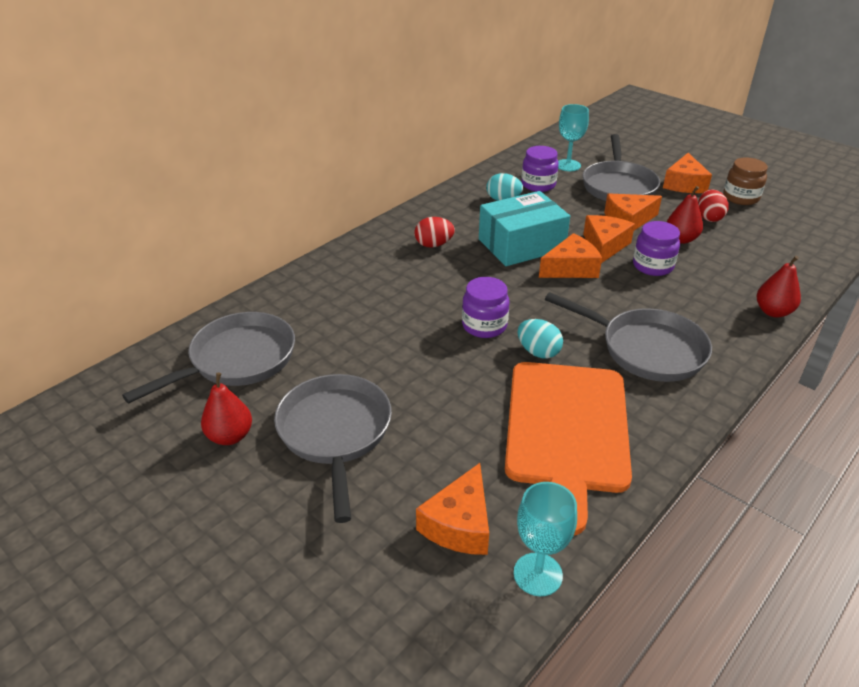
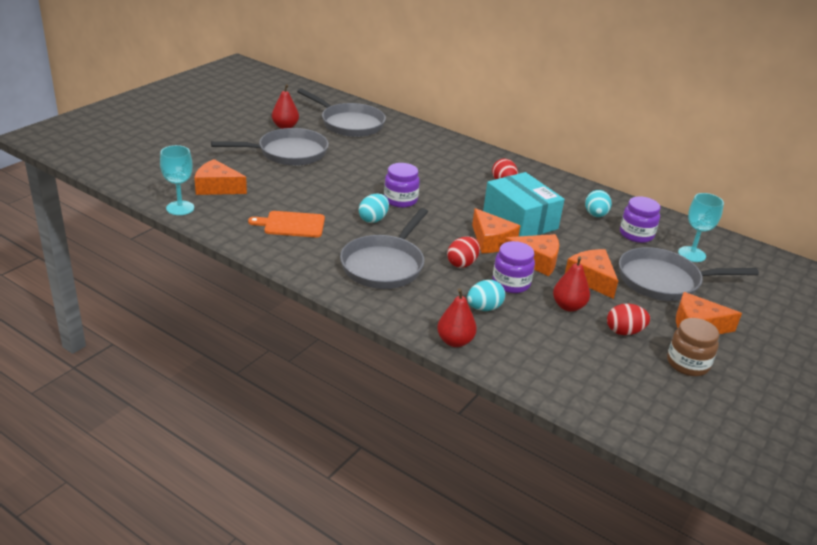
camera: 80 degrees right, 5 degrees down
(566, 430) = (291, 224): orange cutting board -> orange cutting board, size x0.51
(624, 292) = (462, 263): none -> red egg
(705, 288) = (484, 308): none -> turquoise egg

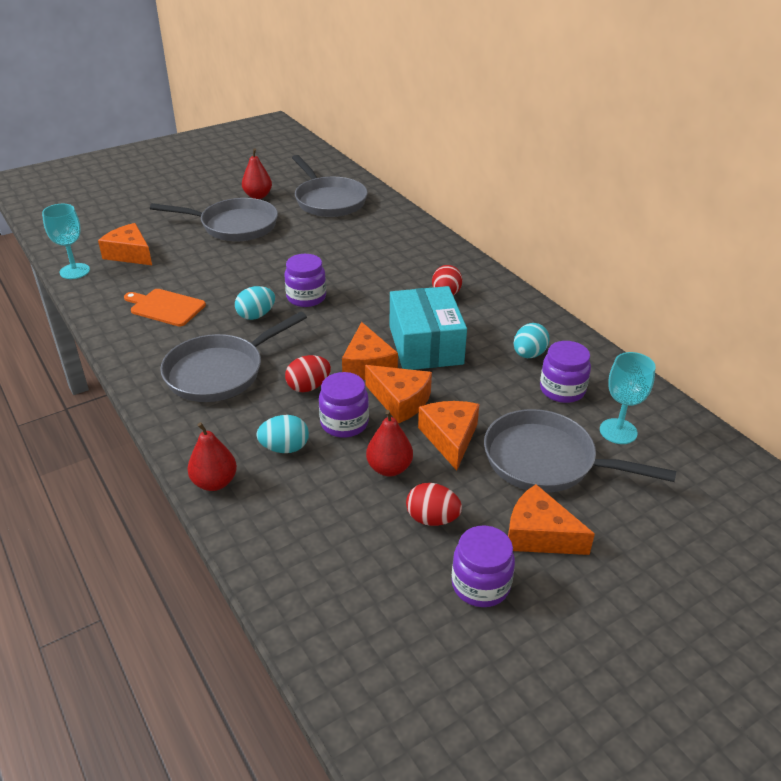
camera: 25 degrees right, 5 degrees up
(687, 364) = (480, 585): brown jar -> purple jar

